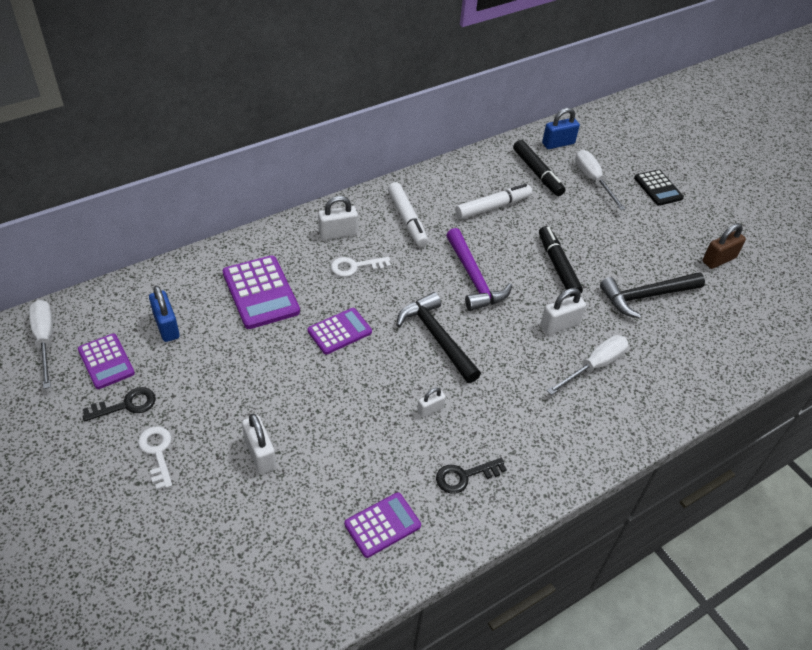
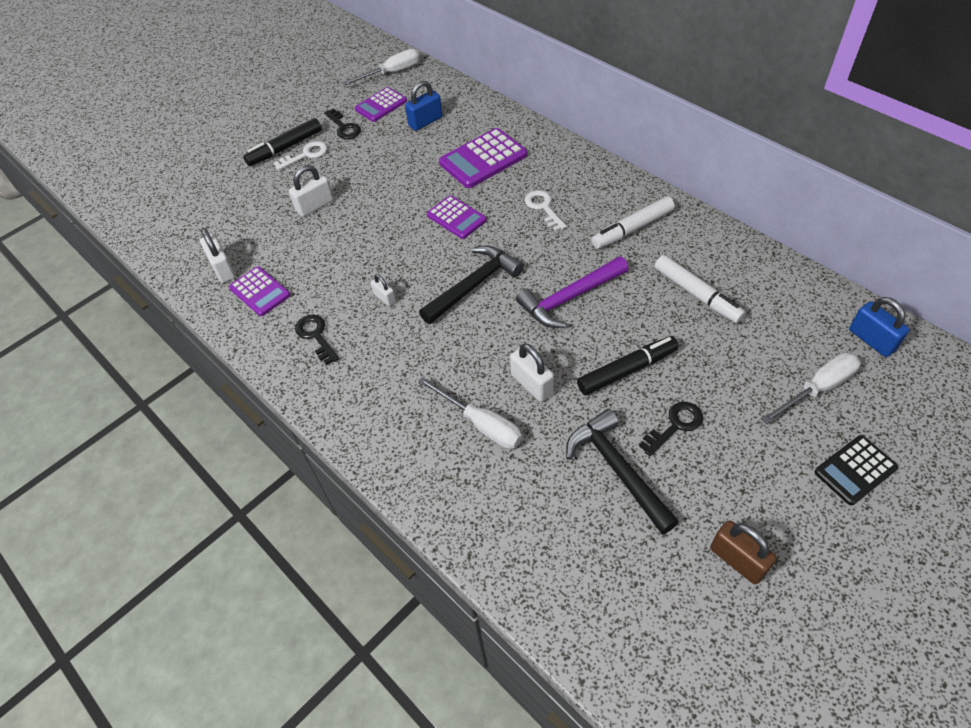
camera: 85 degrees right, 5 degrees up
(338, 233) = (583, 185): white padlock -> white padlock (223, 269)
(537, 173) = (790, 327): black marker -> black marker (285, 148)
(613, 256) = (675, 425): none -> black key

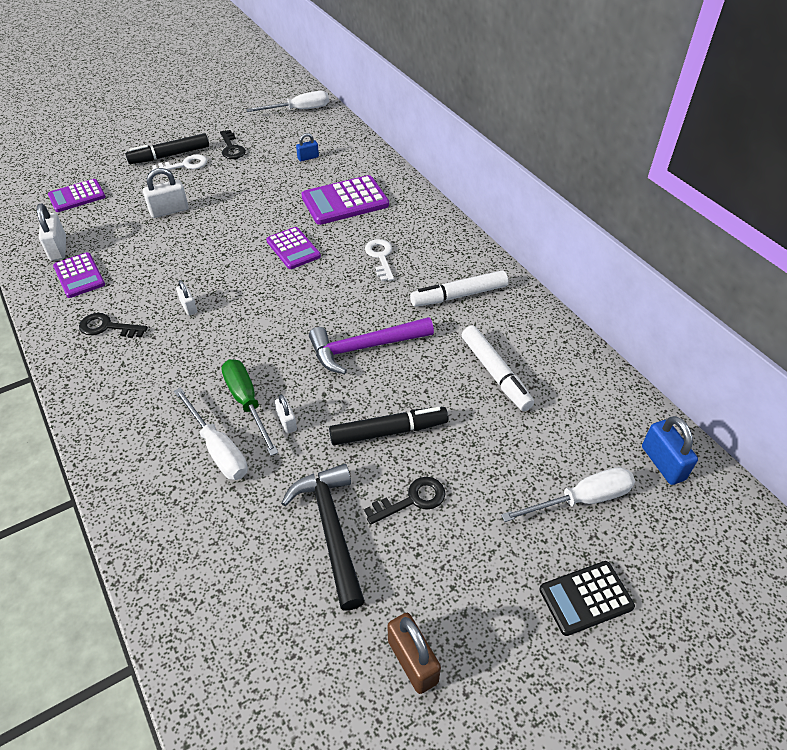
camera: 10 degrees right, 5 degrees down
(316, 336) = (107, 327): black key -> black key turned 60 degrees counterclockwise
(381, 105) = (275, 136): purple calculator -> purple calculator (77, 196)
(425, 121) = (308, 157): blue padlock -> blue padlock, size x0.60
(474, 285) = (278, 314): black hammer -> none
(486, 375) = (247, 403): none -> green screwdriver
(532, 384) = (287, 422): white padlock -> white padlock, size x0.60

